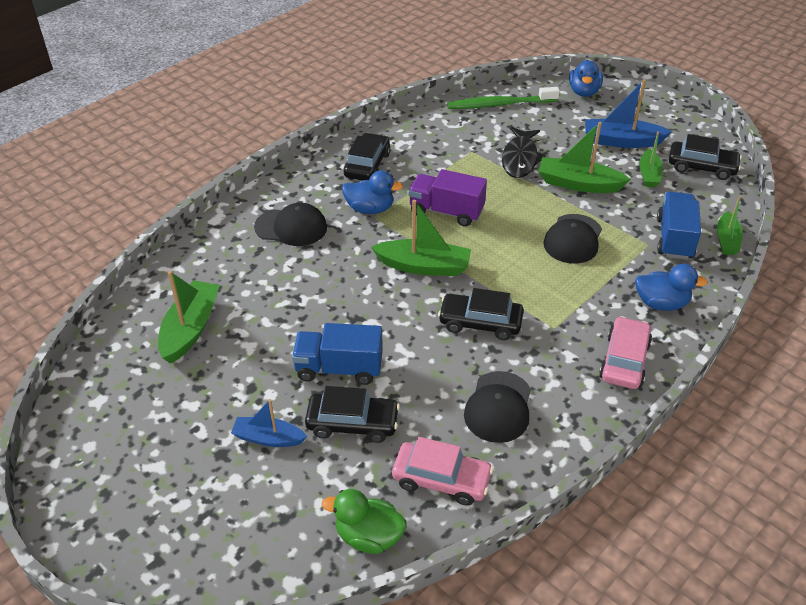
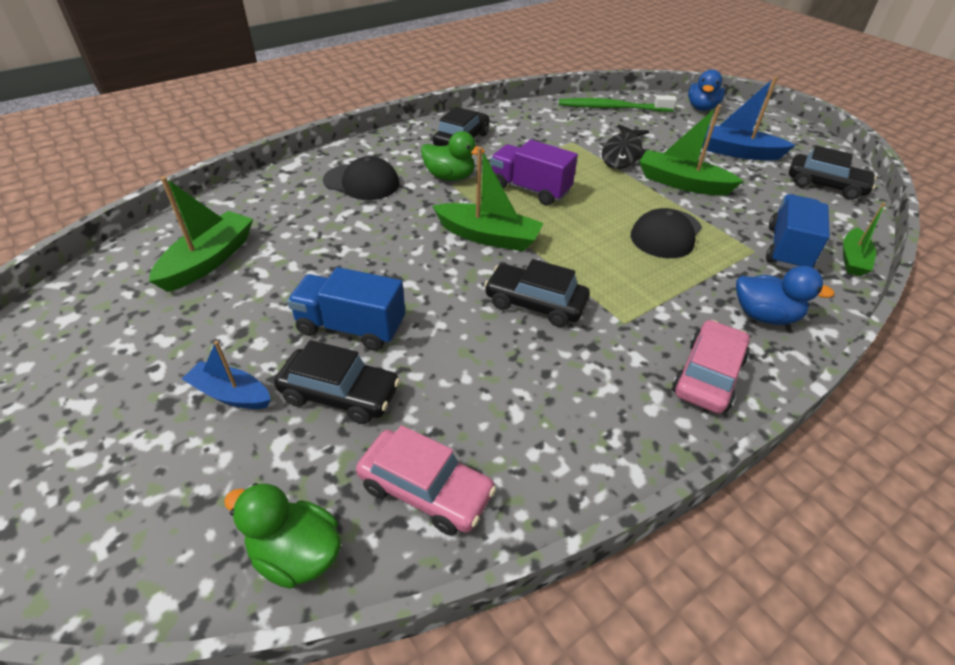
camera: 10 degrees right, 0 degrees up
(370, 209) = (450, 177): blue duck -> green duck
(498, 407) = (530, 406): black cap -> none
(649, 174) = (763, 184): green boat -> none

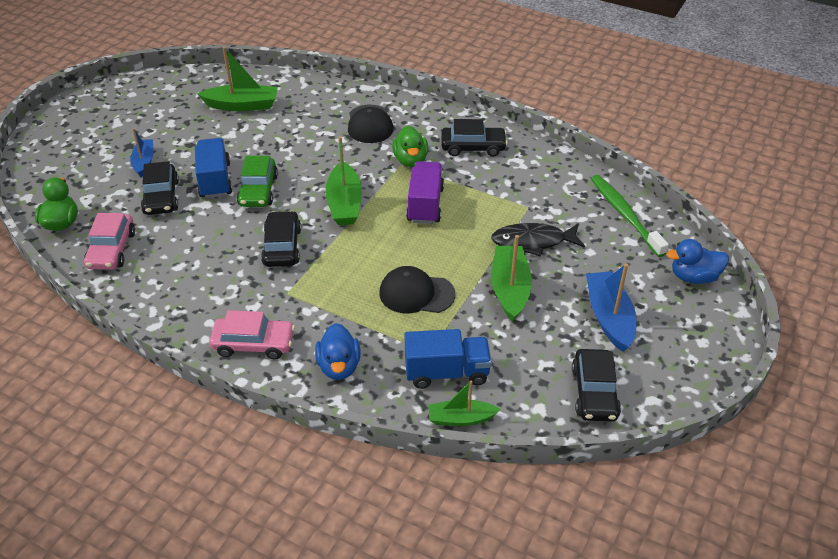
camera: 65 degrees right, 0 degrees up
(408, 294) = (258, 190): none -> green car

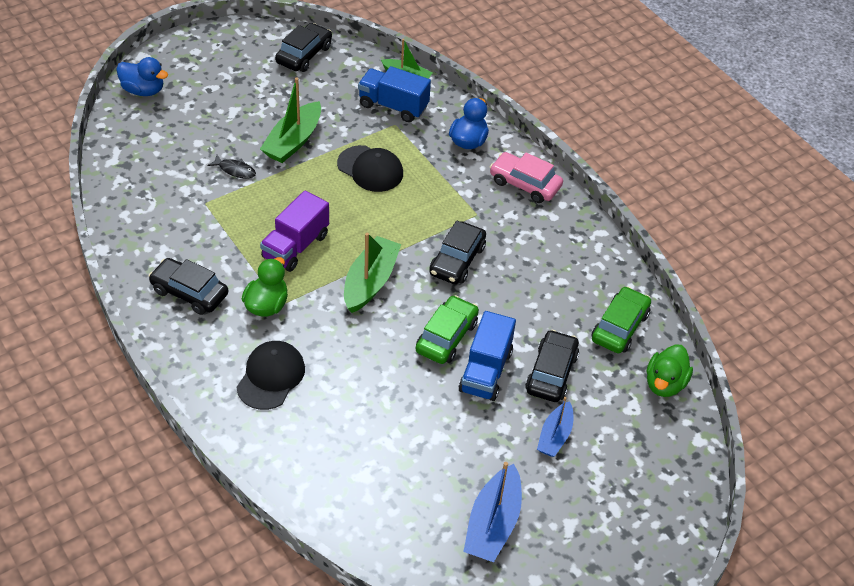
camera: 155 degrees left, 5 degrees up
(112, 250) = (619, 327): pink car -> green car
(242, 105) = (400, 483): green boat -> none
(533, 242) = (235, 170): black fish -> black fish, size x0.55
(609, 317) = (241, 91): blue boat -> blue boat (493, 524)
(625, 215) = (131, 159): green toothbrush -> none

